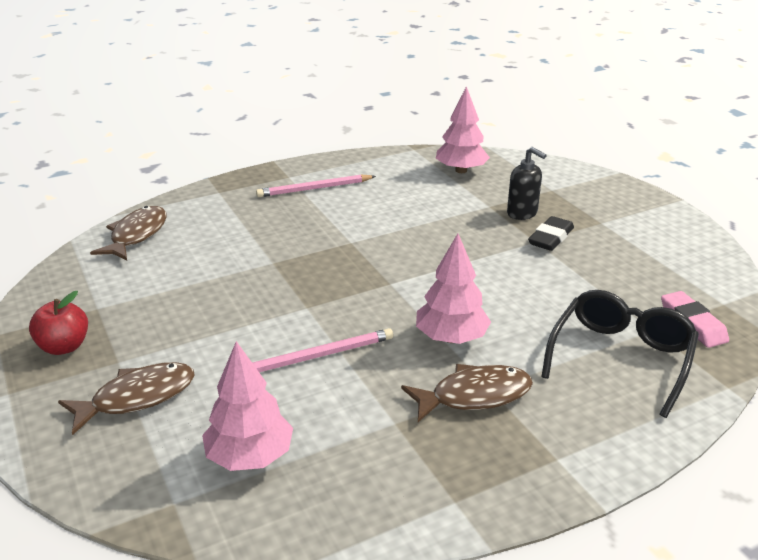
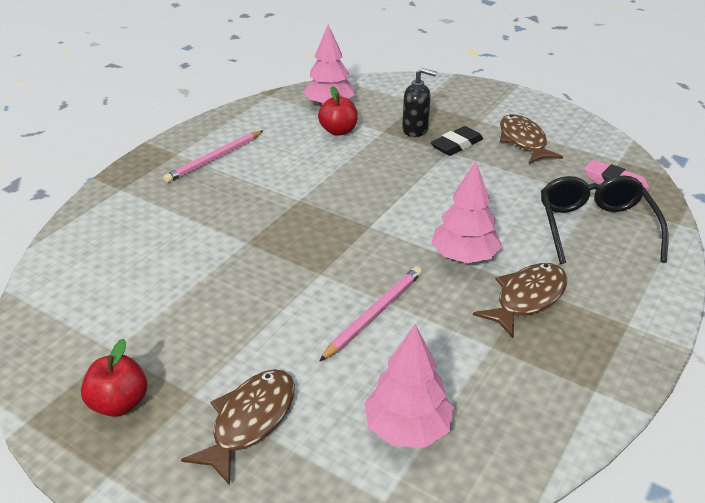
camera: 30 degrees left, 5 degrees up
(136, 235) = (77, 260): brown fish -> brown fish (523, 141)
(446, 195) = (338, 131): none -> red apple
(550, 238) = (456, 145): black eraser -> black eraser turned 45 degrees clockwise

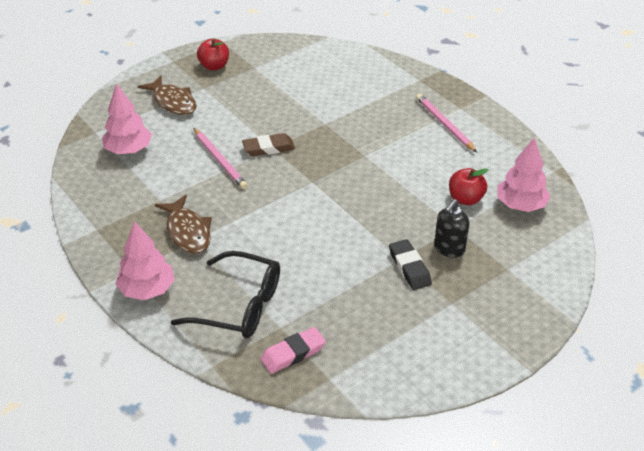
camera: 110 degrees right, 5 degrees up
(323, 276) = (268, 148): none -> brown eraser
(464, 257) = (249, 217): pink tree -> pink tree (147, 290)
(523, 141) = (397, 319): brown fish -> none

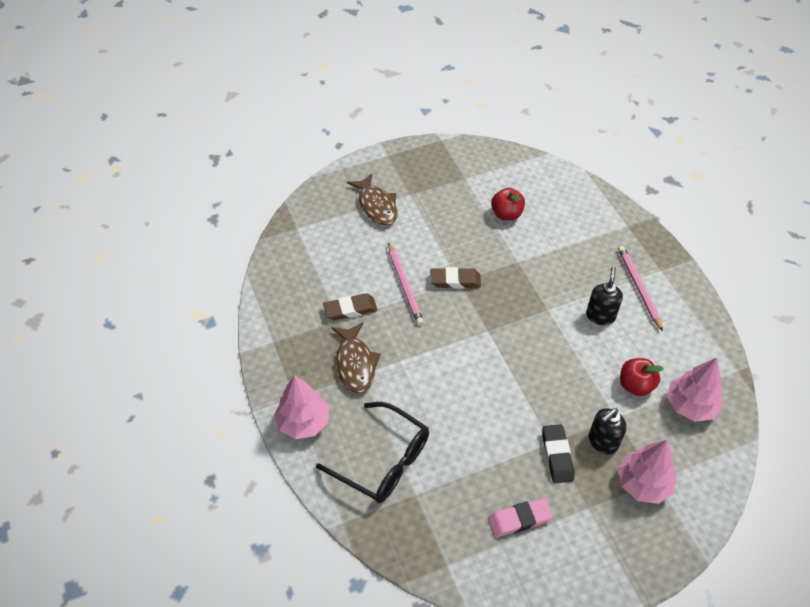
camera: 15 degrees right, 10 degrees up
(128, 150) = (322, 255): pink tree -> pink tree (643, 483)
(170, 189) = (350, 309): none -> brown eraser
(214, 66) = (426, 169): red apple -> red apple (506, 214)
(293, 353) = (420, 528): pink eraser -> pink eraser (519, 519)
(416, 152) = (600, 316): none -> black soap dispenser

